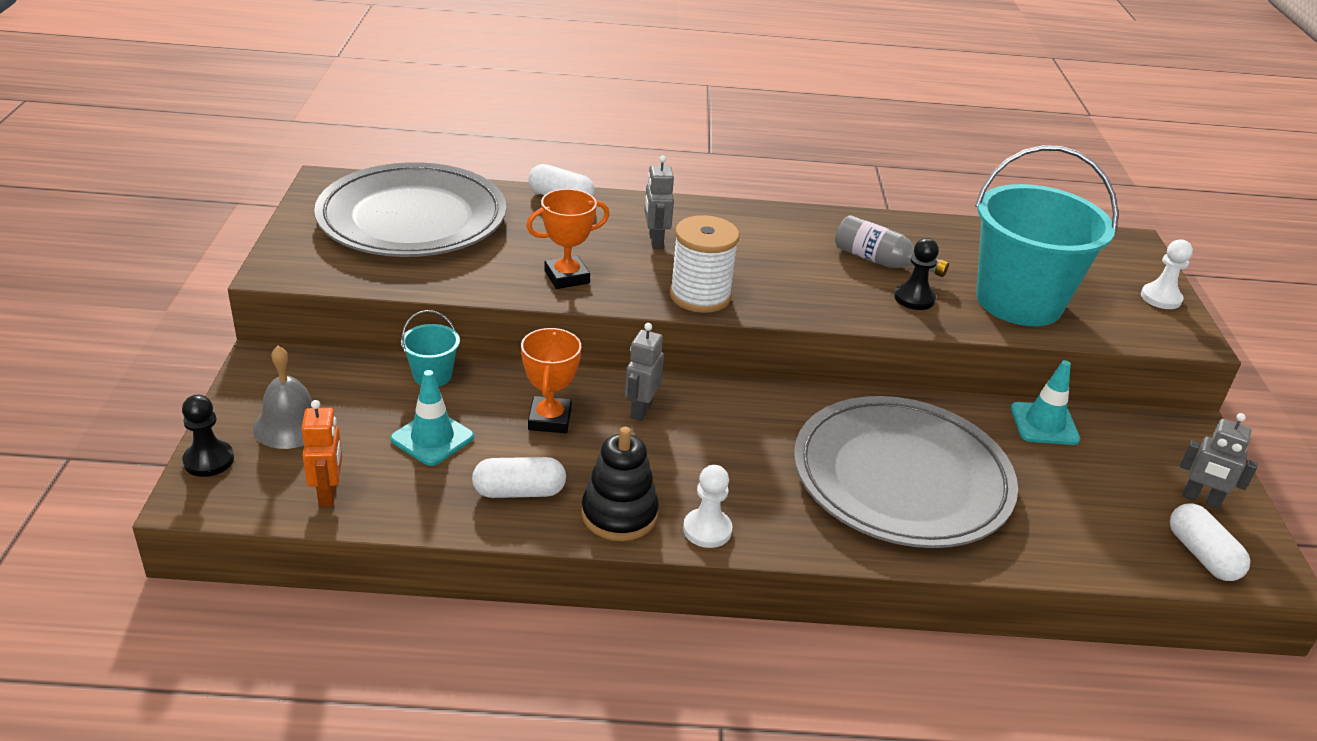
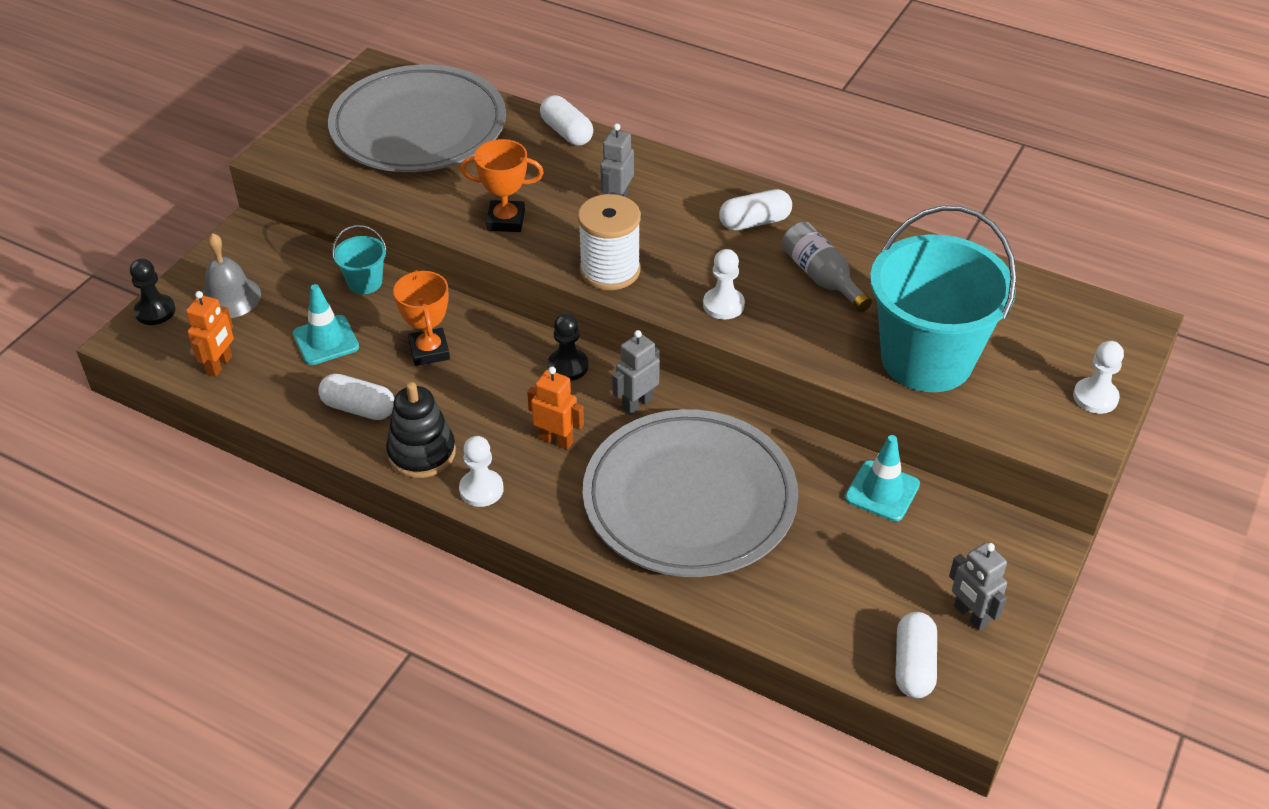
camera: 30 degrees right, 10 degrees up
(549, 419) = (429, 351): orange trophy -> orange trophy turned 45 degrees counterclockwise
(641, 410) = (512, 364): grey robot -> grey robot (637, 404)
(739, 464) = (556, 440): none -> orange robot
(787, 233) = (754, 222): none -> white capsule
(823, 300) = (723, 305): none -> white pawn
(914, 298) = (817, 327): black pawn -> black pawn (568, 366)

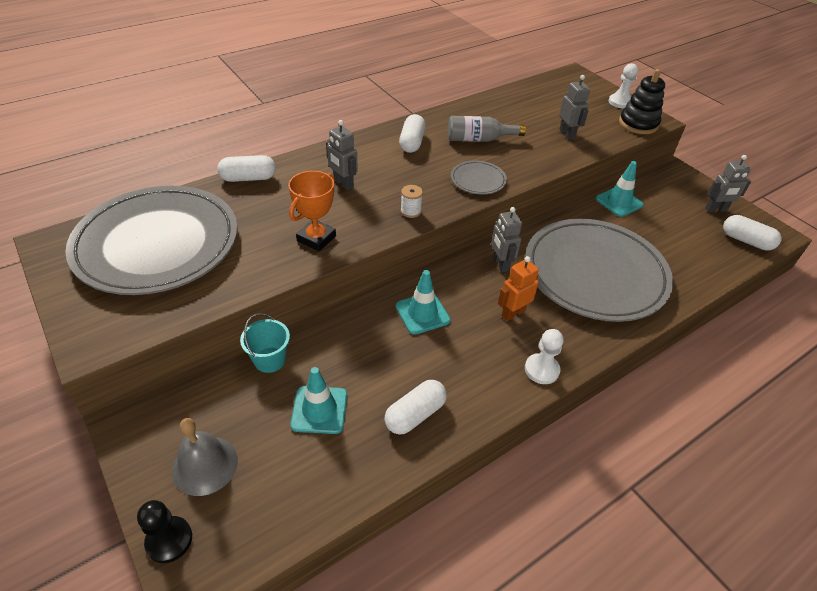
camera: 65 degrees left, 0 degrees up
(220, 365) = (292, 504): orange robot -> none
(422, 453) = (487, 391): black stacking toy -> black stacking toy (638, 124)
(429, 351) = (379, 348): orange trophy -> none
(502, 365) = (422, 313): none -> turquoise traffic cone
(568, 366) = (445, 282): black pawn -> none
(610, 270) = (410, 211): white spool -> white spool, size x0.46
(723, 305) = (478, 180): white pawn -> grey plate
(926, 359) = (567, 134): turquoise bucket -> grey robot

